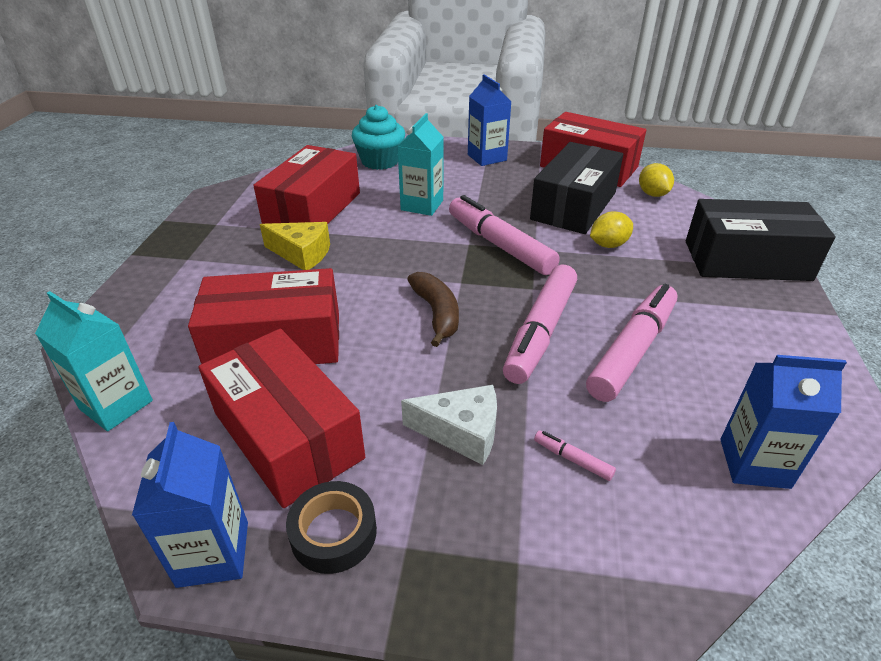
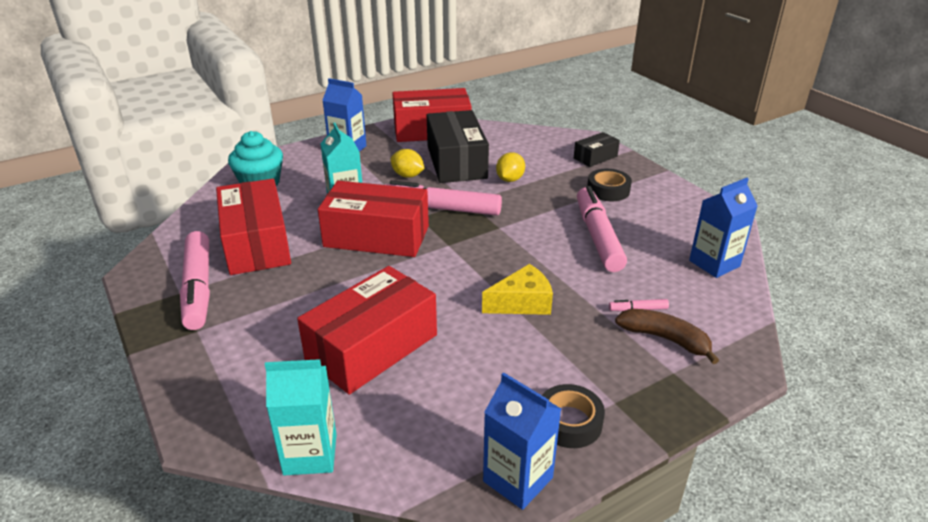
camera: 40 degrees left, 5 degrees down
(287, 435) = (467, 393): red box -> red box (376, 236)
(302, 254) = (299, 280): yellow cheese -> yellow cheese (522, 303)
(436, 313) = (460, 272): brown banana -> brown banana (665, 339)
(461, 432) = (566, 330): white cheese -> none
(541, 331) = (537, 251): pink marker -> pink marker (198, 288)
(652, 194) = (496, 135): yellow lemon -> yellow lemon (407, 175)
(715, 304) = (608, 190): none -> black tape
(746, 260) = (595, 157): black box -> black box, size x0.49

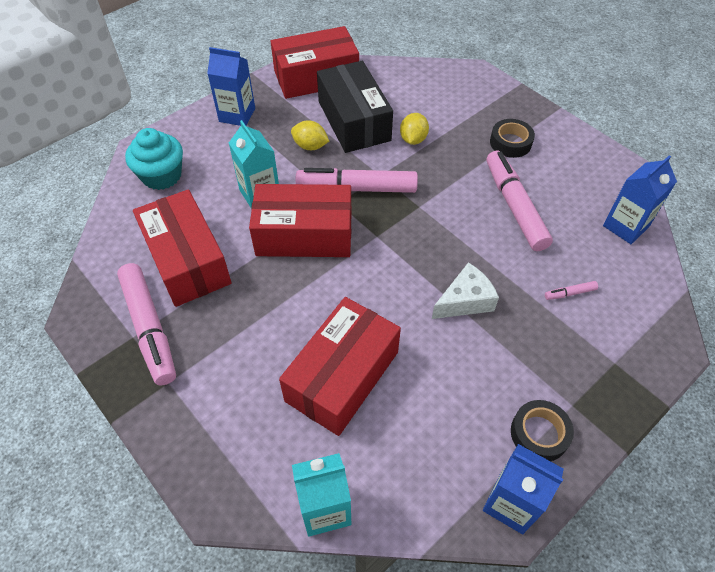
camera: 10 degrees left, 20 degrees up
(522, 303) = (465, 301): yellow cheese -> white cheese
(595, 157) = (488, 98): black box -> none
(665, 339) = (600, 325): brown banana -> none

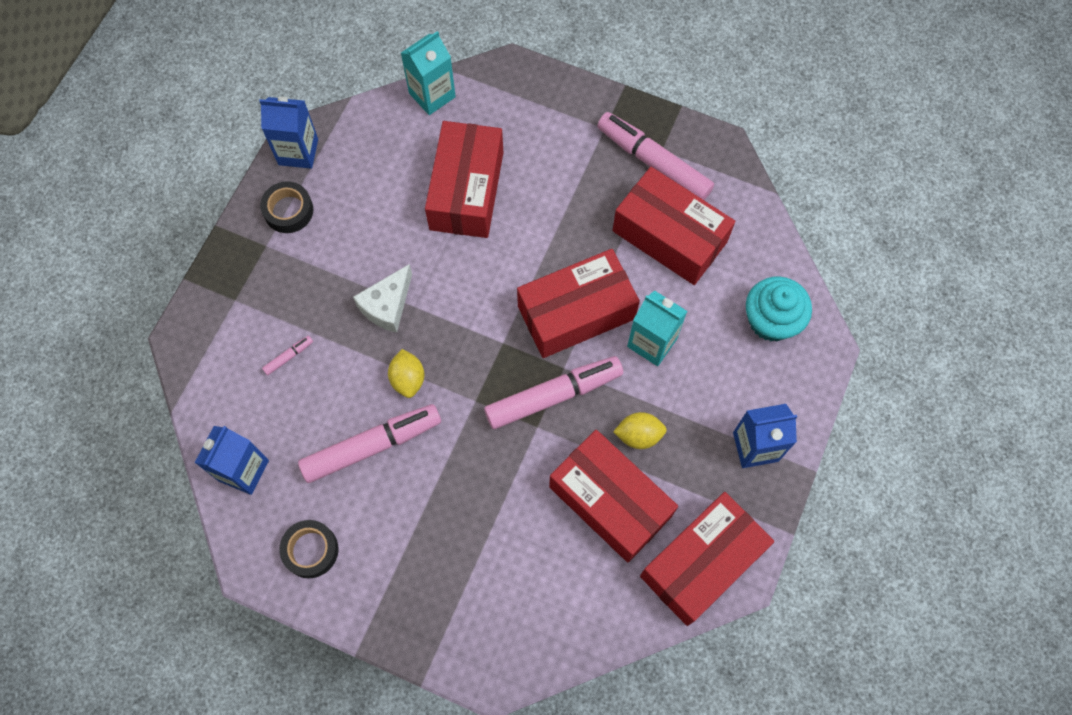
camera: 155 degrees right, 15 degrees up
(354, 121) = (610, 501): black box -> red box
(413, 139) = (524, 501): yellow lemon -> yellow lemon (408, 379)
(510, 143) = (404, 550): black tape -> black tape (310, 550)
(514, 206) = (371, 446): pink marker -> pink marker turned 75 degrees counterclockwise

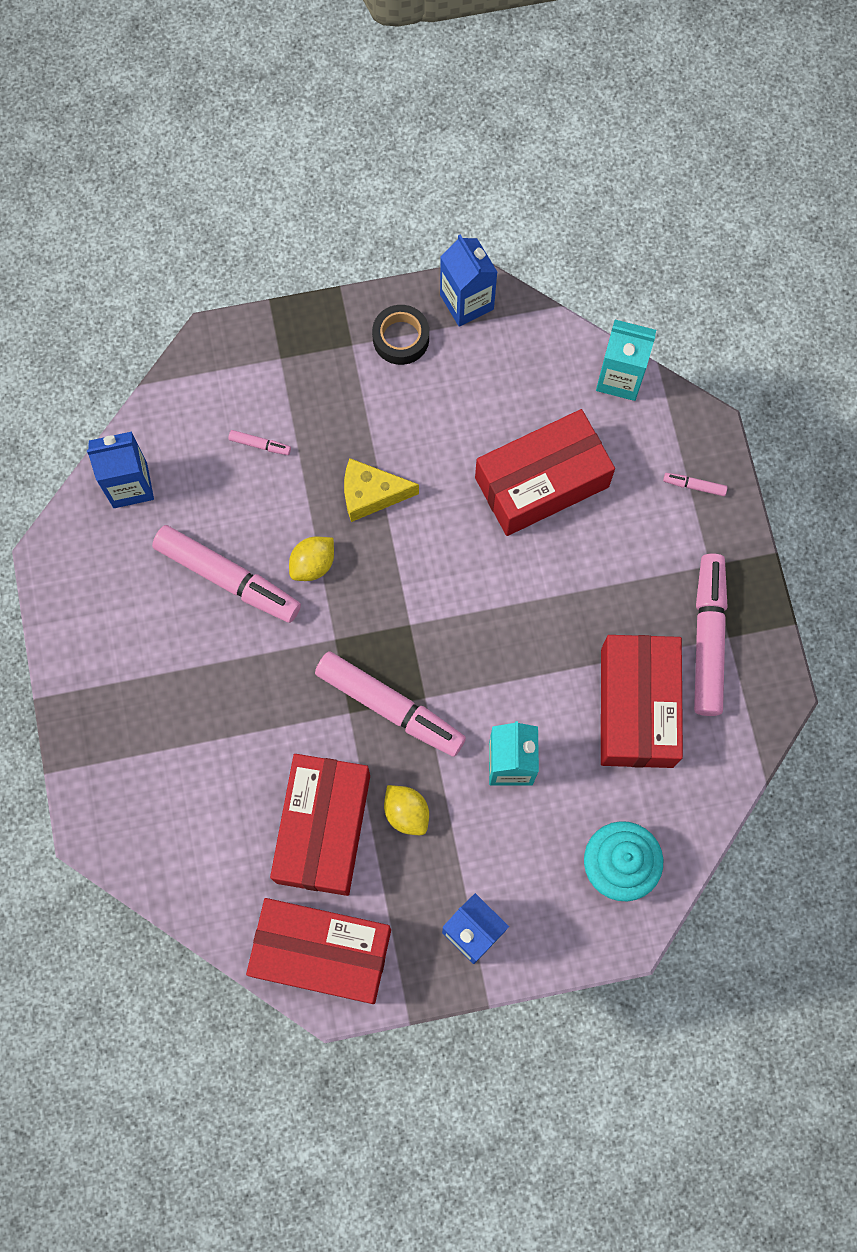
camera: 55 degrees right, 5 degrees up
(310, 550) = (98, 594): black tape -> none
(387, 306) = (371, 494): white cheese -> yellow cheese
(543, 101) = (694, 486): none -> pink marker
(576, 312) = (489, 671): red box -> none

